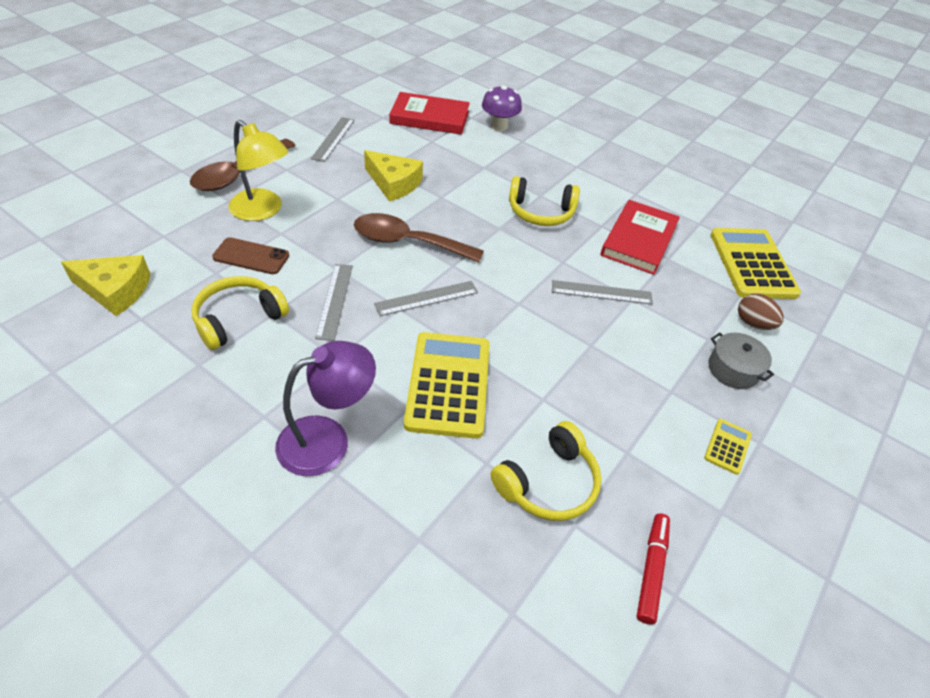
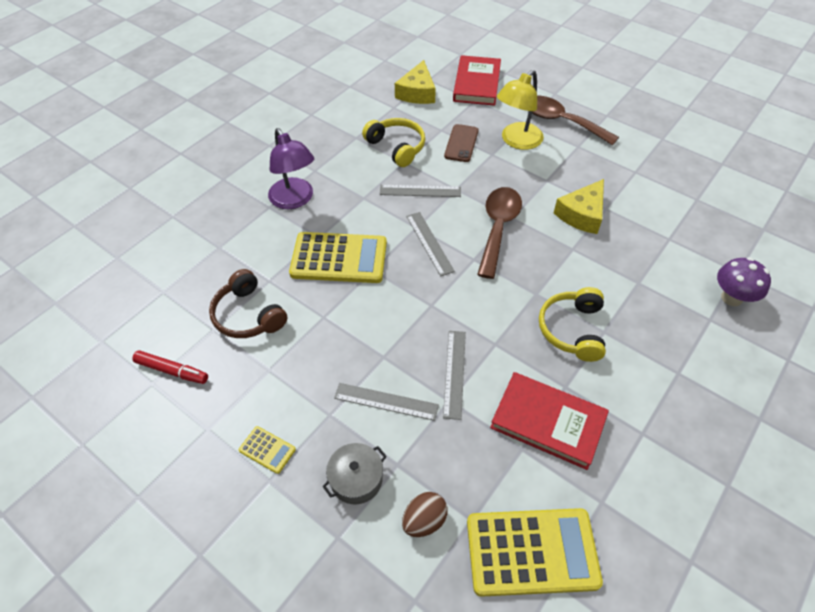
camera: 95 degrees right, 5 degrees up
(333, 139) = (638, 169): grey ruler -> grey ruler (386, 401)
(430, 118) = (716, 235): red book -> red book (476, 84)
(548, 483) = (248, 315): yellow headphones -> brown headphones

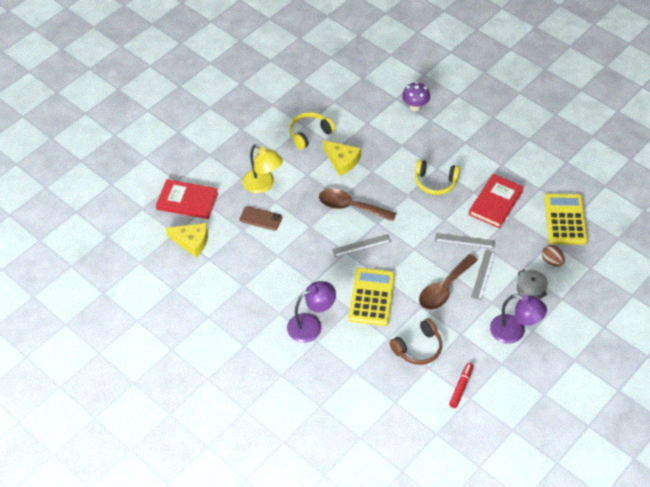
camera: 85 degrees left, 0 degrees up
(267, 450) = (514, 332): yellow calculator -> purple lamp
(396, 147) = (259, 259): yellow headphones -> yellow headphones (309, 134)
(420, 191) = (310, 247): grey ruler -> none
(561, 121) = (244, 156): brown spoon -> brown spoon (444, 289)

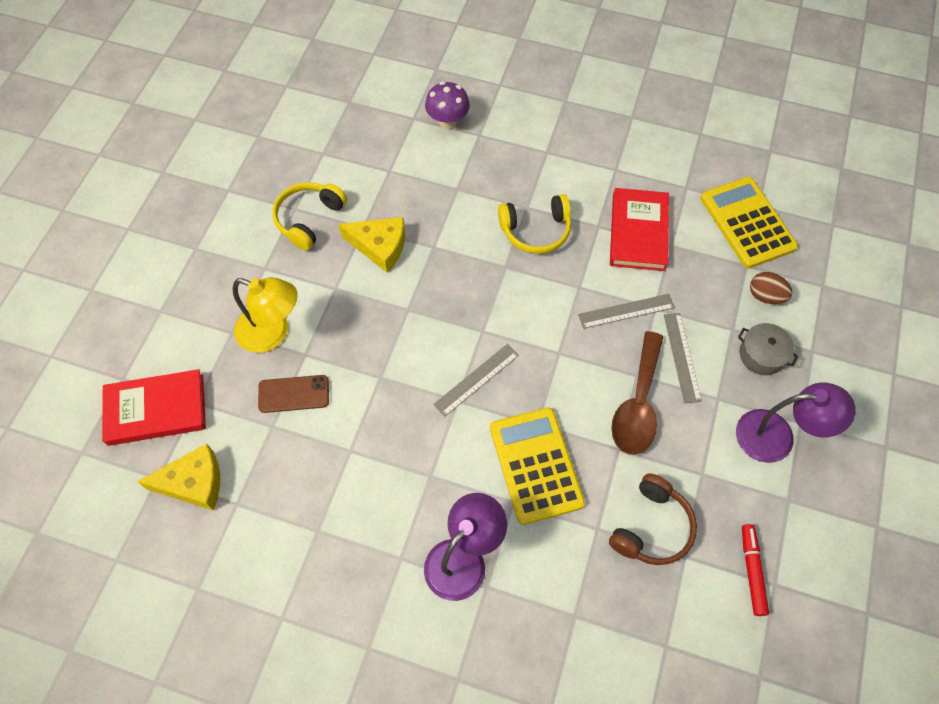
camera: 25 degrees left, 10 degrees up
(350, 207) = (429, 319): brown spoon -> none

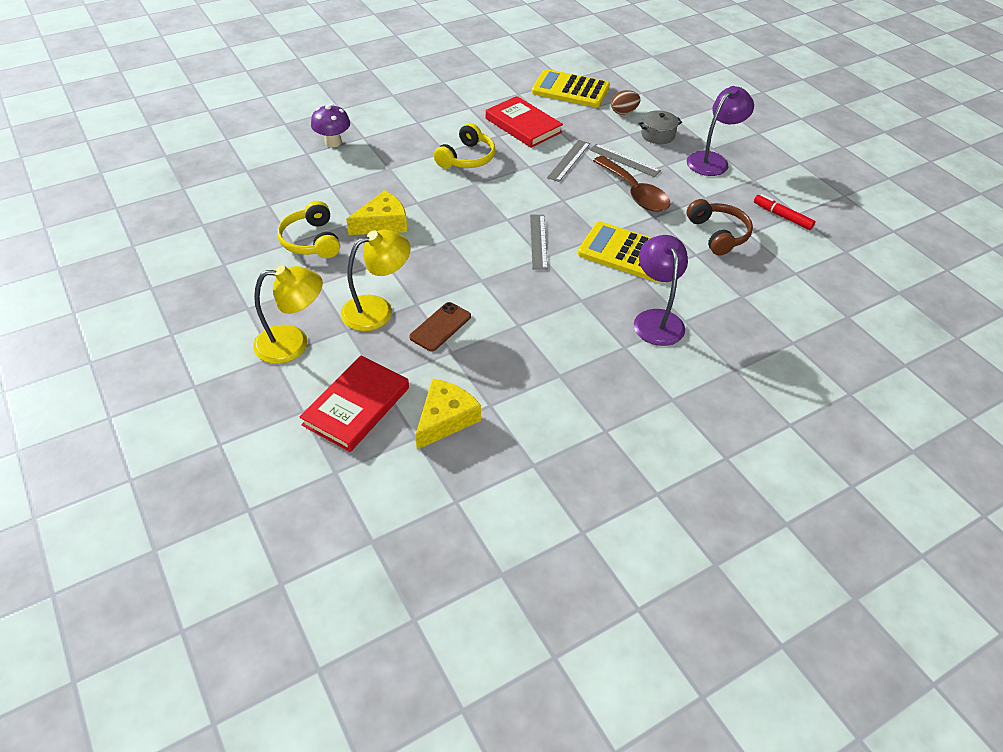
camera: 50 degrees left, 15 degrees down
(184, 311) = (293, 343): none -> yellow lamp

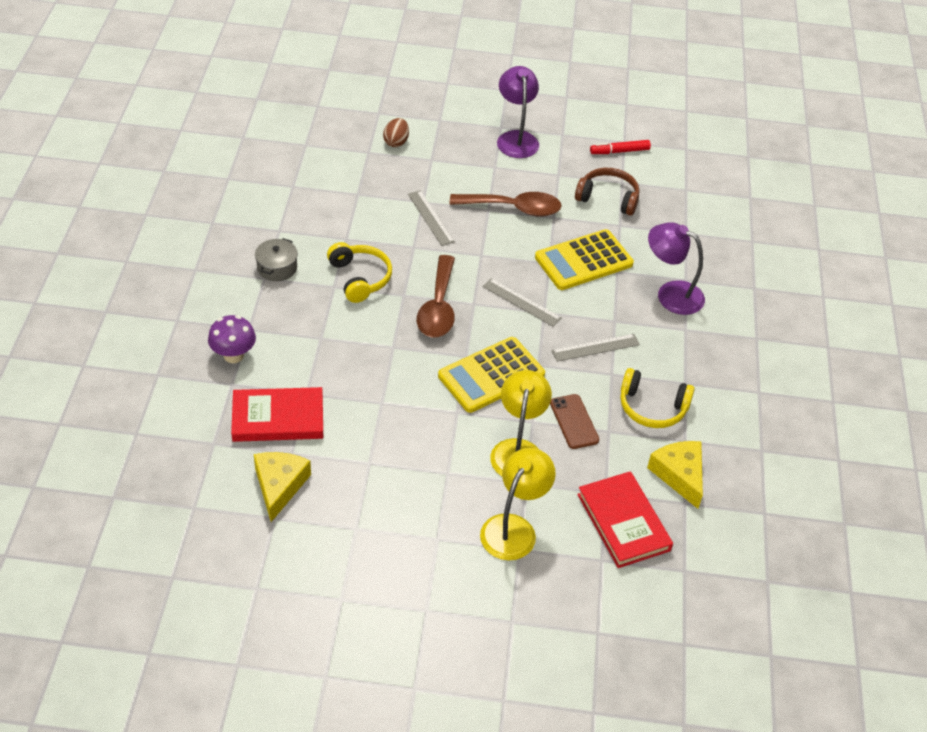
camera: 55 degrees left, 0 degrees up
(311, 241) = (380, 448): yellow headphones -> yellow headphones (652, 407)
(382, 223) = (402, 386): yellow cheese -> yellow cheese (279, 486)
(482, 204) = (438, 307): none -> brown spoon
(523, 125) = (348, 213): red book -> red book (278, 418)
(570, 90) = (325, 151): yellow calculator -> yellow calculator (491, 375)
(624, 160) = (464, 186): grey ruler -> grey ruler (595, 347)
(657, 135) = (450, 145): grey pot -> grey pot (277, 268)

